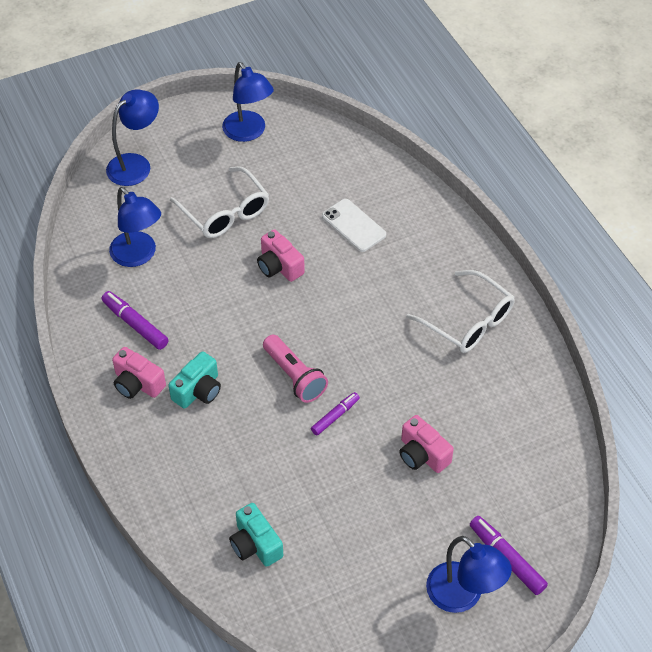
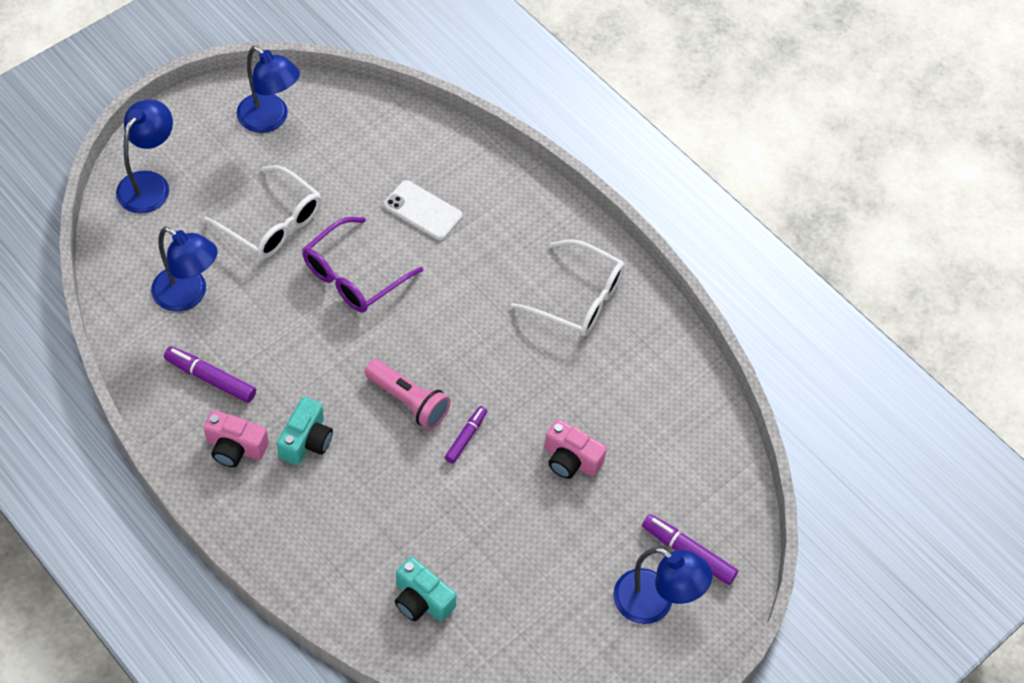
camera: 20 degrees left, 5 degrees up
(279, 266) = (353, 276): pink camera -> purple glasses

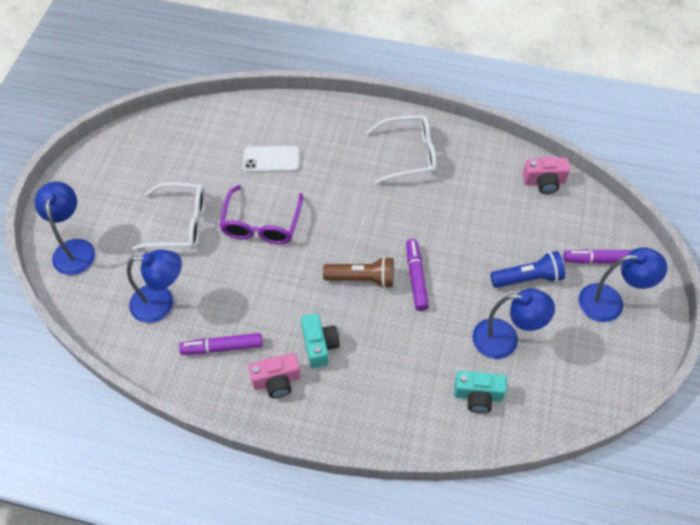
camera: 30 degrees left, 0 degrees up
(270, 119) = (125, 162): blue lamp -> blue lamp (505, 340)
(408, 401) = (362, 279): pink flashlight -> brown flashlight
(466, 437) = (416, 277): purple marker -> purple marker, size x1.50
(571, 459) = (488, 250): pink camera -> pink camera (544, 182)
(587, 518) = (528, 278): none -> blue flashlight

